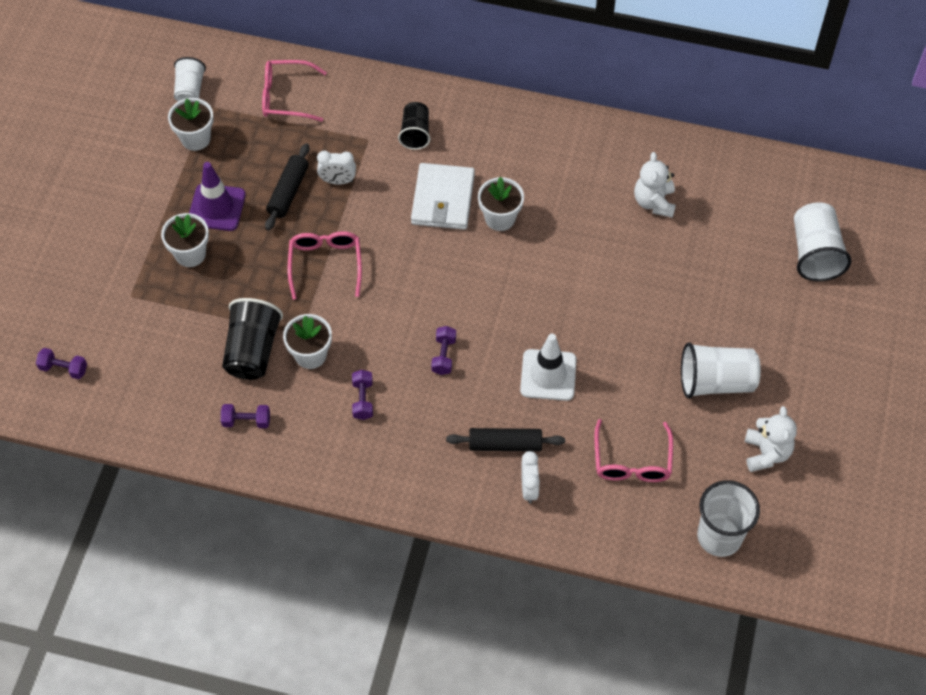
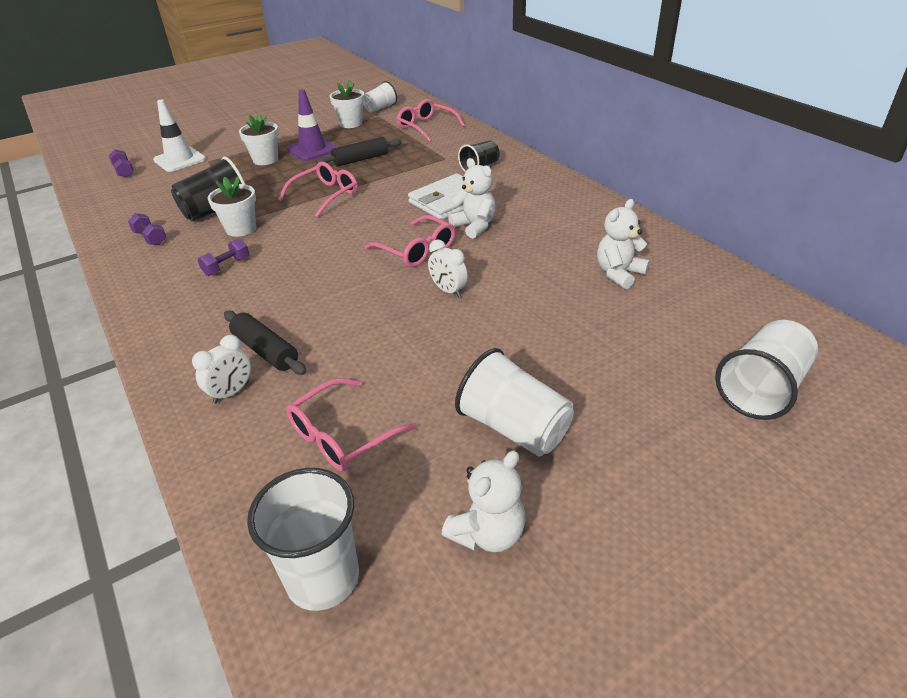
camera: 45 degrees right, 20 degrees down
(338, 181) = (396, 167): white clock -> white clock (448, 291)
(444, 355) = (316, 273): purple dumbbell -> none
(488, 277) = (417, 250): none -> pink glasses
(500, 218) = (474, 226): white flower pot -> white teddy bear
(548, 375) = (369, 328): white traffic cone -> white traffic cone (180, 160)

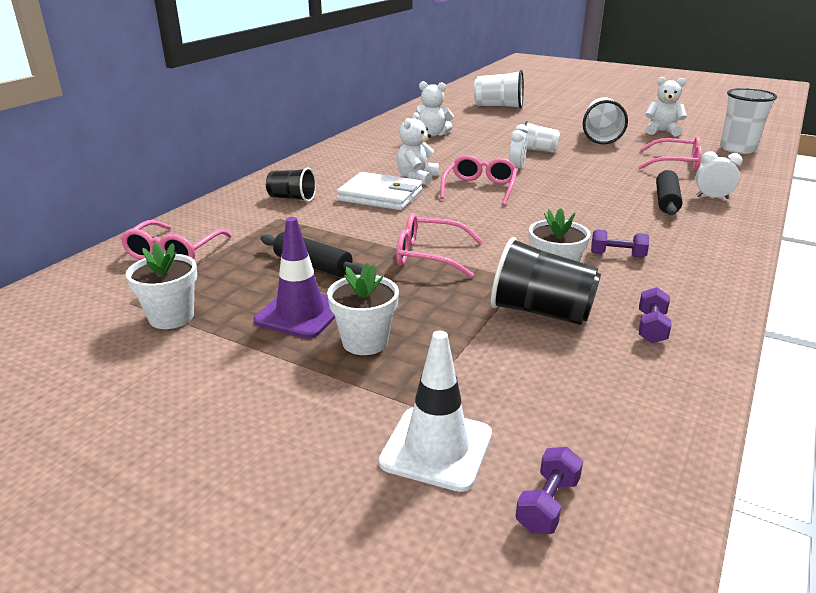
camera: 120 degrees left, 10 degrees down
(380, 108) = (84, 313): white cup -> white cup (538, 150)

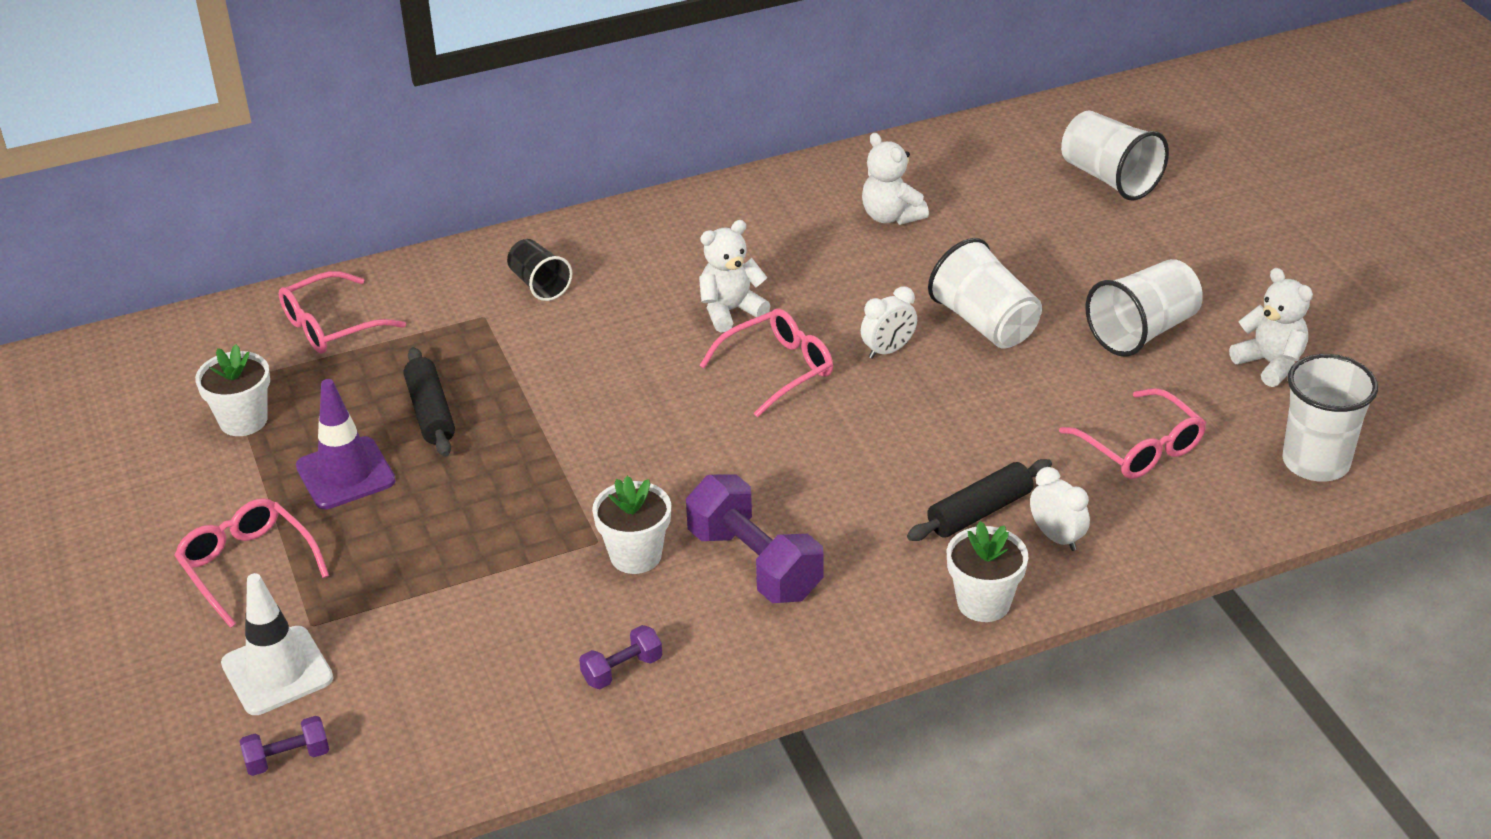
camera: 40 degrees right, 10 degrees up
(365, 342) = (356, 538): white flower pot -> white flower pot (983, 603)
(380, 195) = (641, 326): white wallet -> none
(429, 255) = (557, 457): pink glasses -> pink glasses (247, 566)
(538, 150) = (985, 323): white cup -> white cup, size x1.58
(541, 312) = (551, 592): black cup -> none
(617, 255) = (754, 564): purple dumbbell -> purple dumbbell, size x2.00

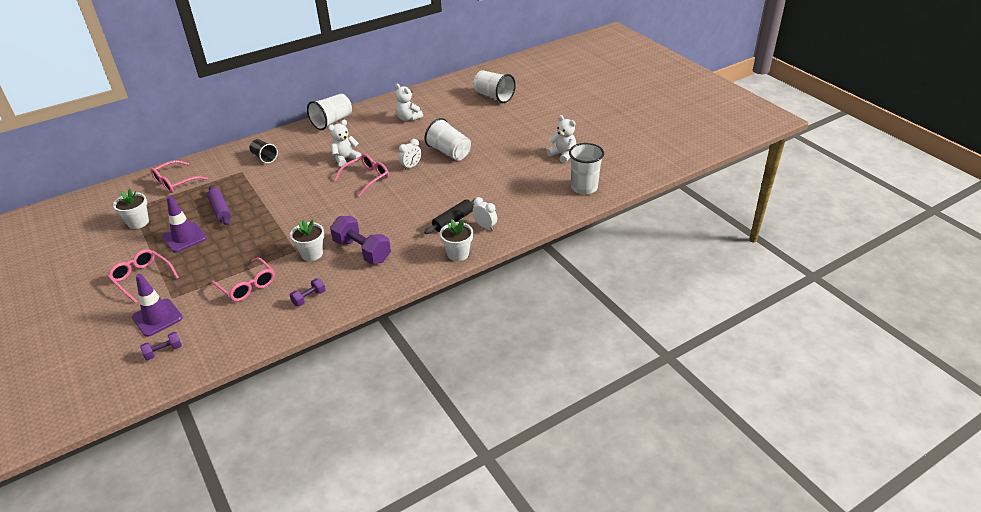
camera: 10 degrees left, 0 degrees up
(277, 671) = (157, 318): white traffic cone -> purple traffic cone
(431, 412) = (220, 210): black rolling pin -> purple rolling pin
(1140, 448) = (515, 190): pink glasses -> pink glasses (247, 286)
(1142, 331) = (512, 149): white cup -> white cup (332, 121)

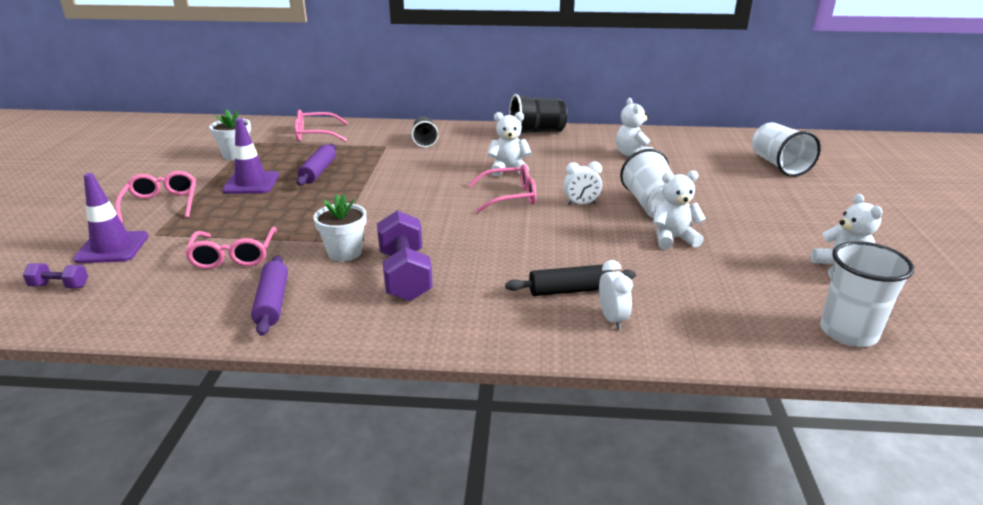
camera: 35 degrees right, 10 degrees down
(309, 298) = (272, 303): purple dumbbell -> purple rolling pin
(332, 121) = (536, 132): white cup -> black cup
(458, 254) = (529, 339): white flower pot -> none
(477, 169) = (673, 239): none -> white teddy bear

